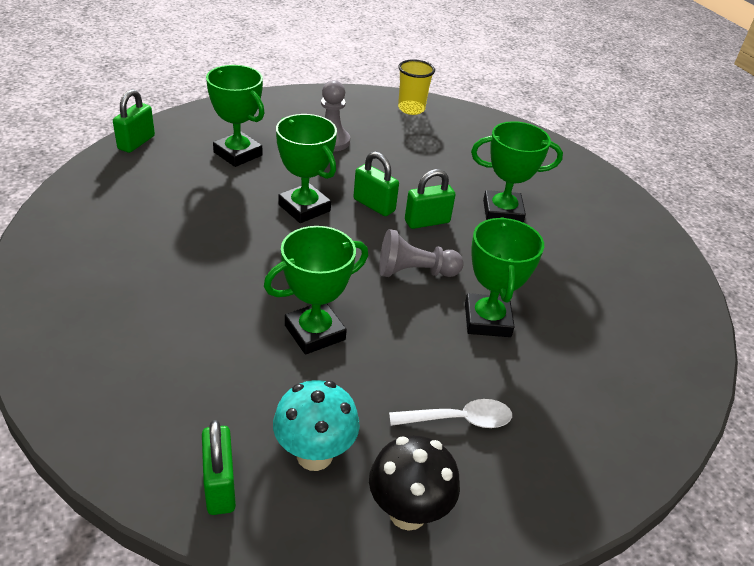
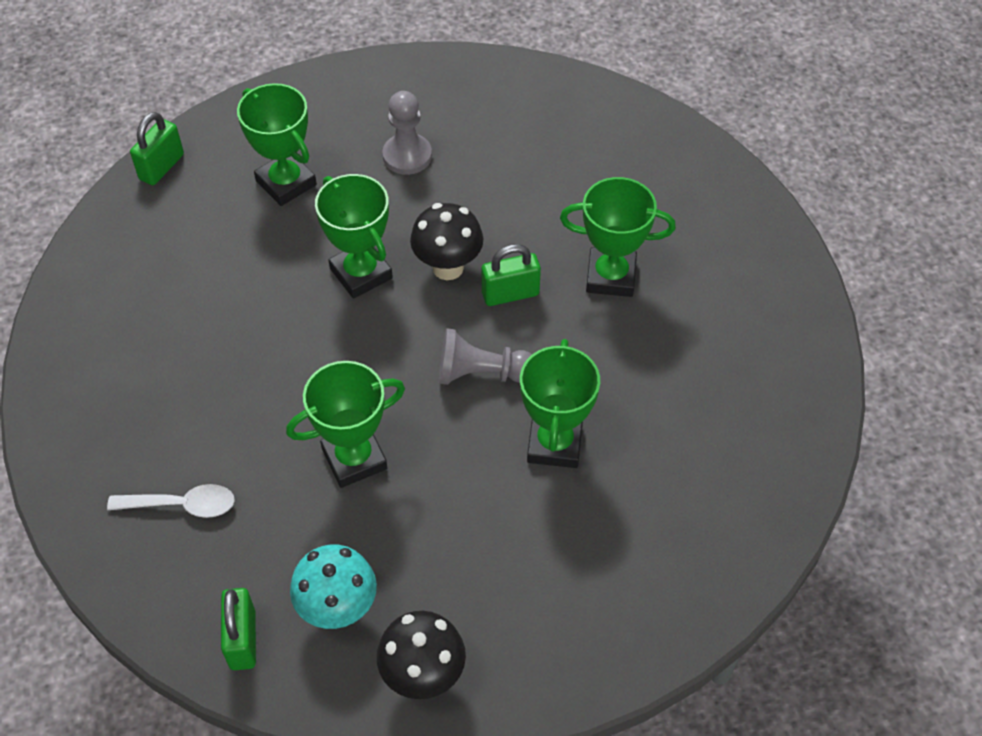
camera: 10 degrees right, 15 degrees up
(374, 205) = (448, 267): green padlock -> black mushroom
(411, 109) = (524, 90): yellow cup -> none
(459, 420) = (495, 573): white spoon -> white spoon (182, 505)

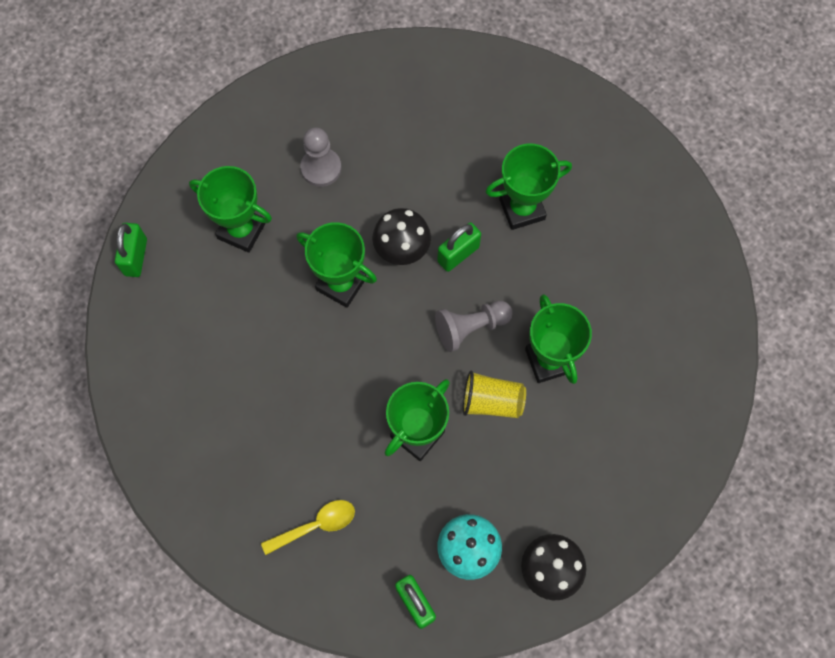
camera: 25 degrees left, 15 degrees up
(182, 505) = (316, 525): white spoon -> yellow spoon
(461, 460) = (491, 401): none -> yellow cup

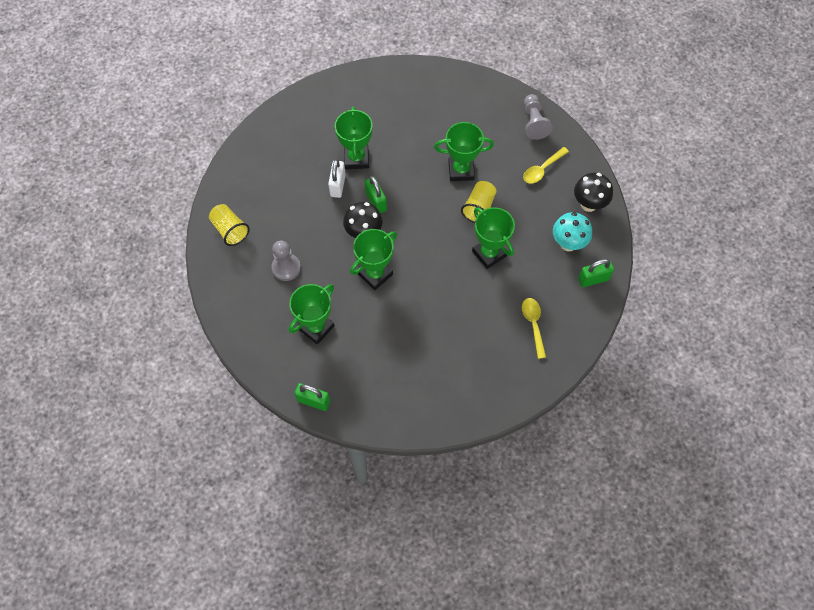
camera: 75 degrees left, 5 degrees down
(359, 83) = (230, 230): none -> yellow cup
(469, 196) = (337, 185): none -> white padlock
(470, 328) = (427, 207): grey pawn -> grey pawn (534, 122)
(590, 483) = (542, 169): none -> yellow spoon

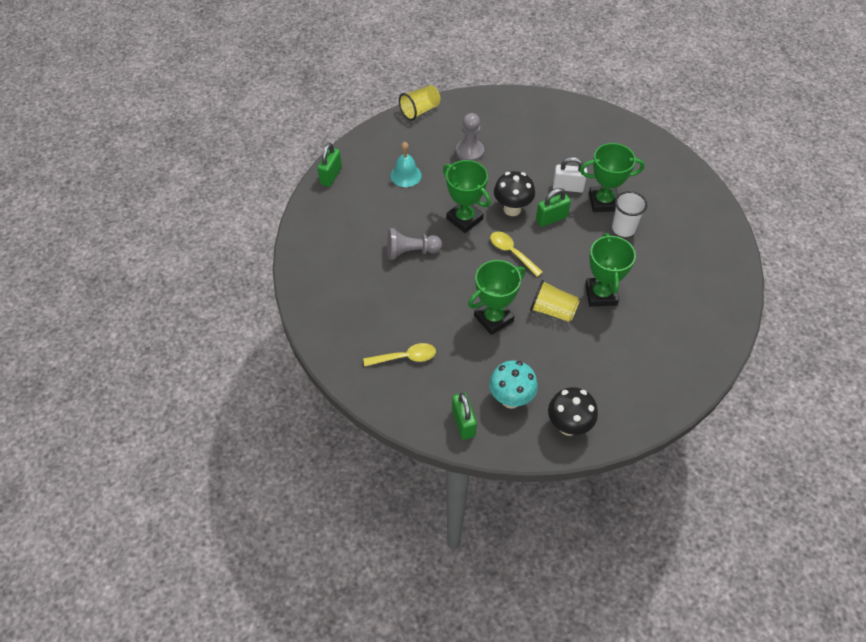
camera: 90 degrees right, 10 degrees down
(230, 230) = (509, 111): yellow cup -> yellow cup (420, 110)
(316, 327) = (406, 175): green trophy -> turquoise bell
(388, 146) = (623, 228): none -> white cup
(534, 122) = (683, 372): grey pawn -> grey pawn (411, 252)
(542, 169) = (613, 377): yellow spoon -> yellow spoon (512, 252)

